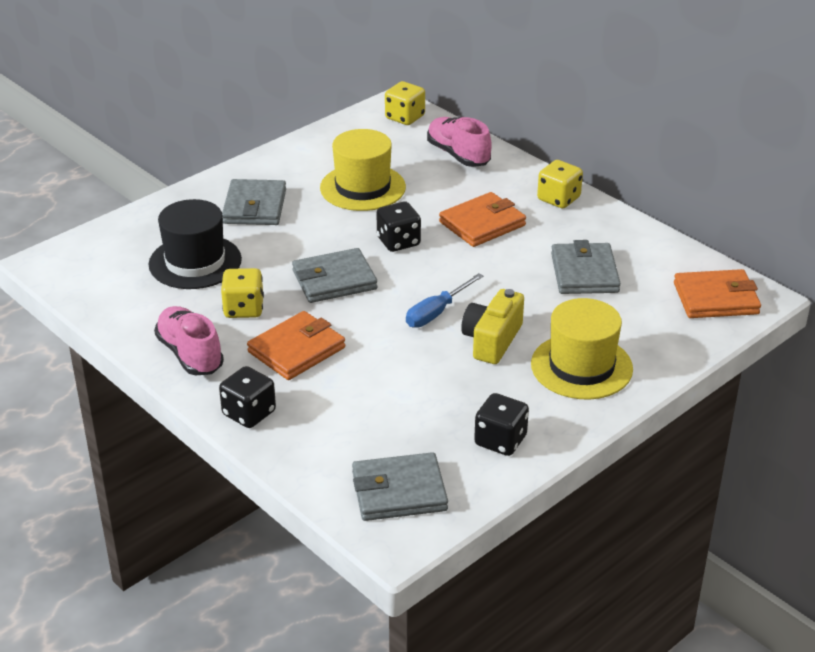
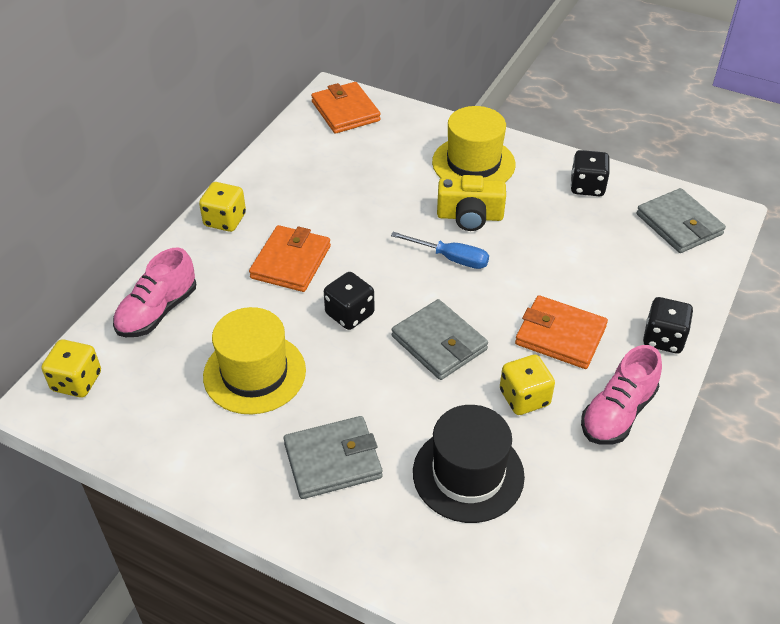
camera: 110 degrees left, 10 degrees up
(482, 224) = (291, 262): orange wallet -> orange wallet turned 75 degrees clockwise
(584, 273) = (343, 183): grey wallet -> none

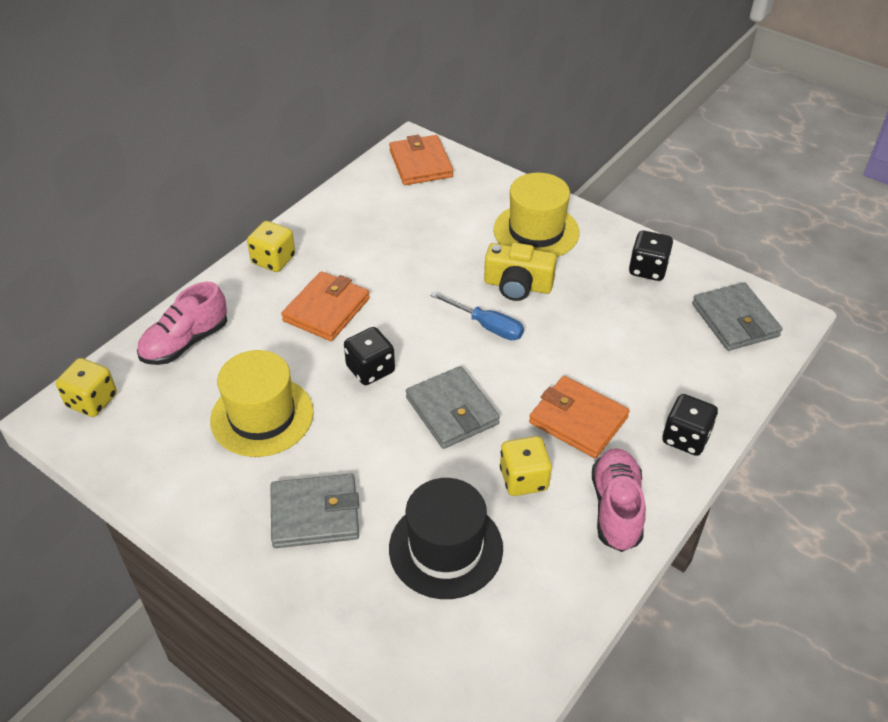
camera: 10 degrees right, 0 degrees up
(617, 413) = (616, 508): pink shoe -> pink shoe turned 135 degrees clockwise

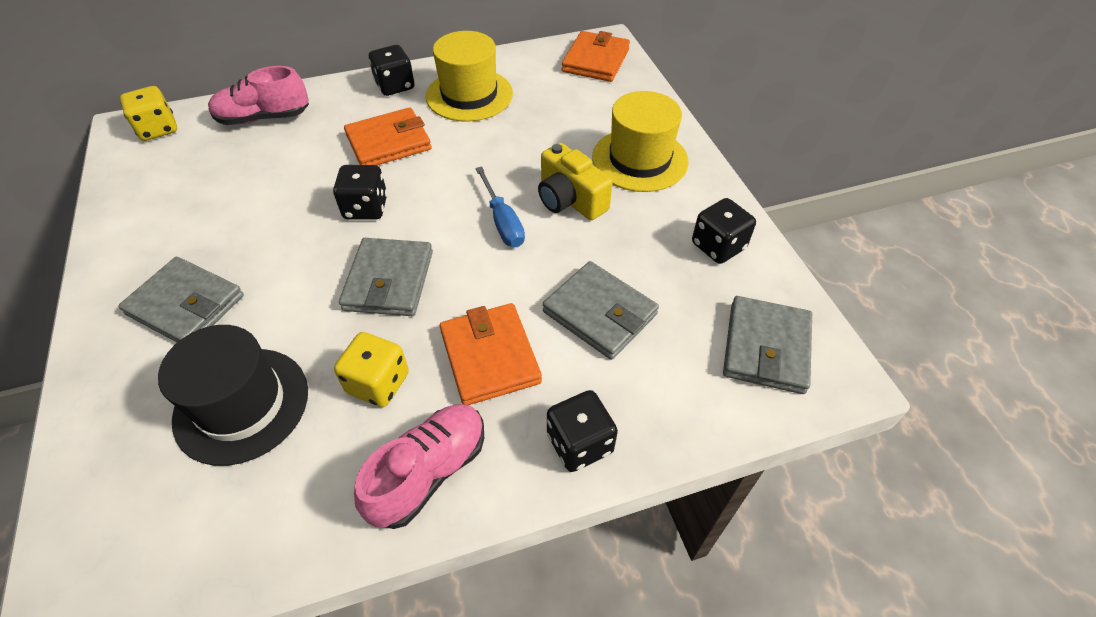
camera: 35 degrees right, 5 degrees up
(262, 416) = (246, 201): yellow hat -> yellow hat (469, 95)
(273, 260) = (395, 86): yellow dice -> black dice
(618, 353) = (600, 313): none -> grey wallet

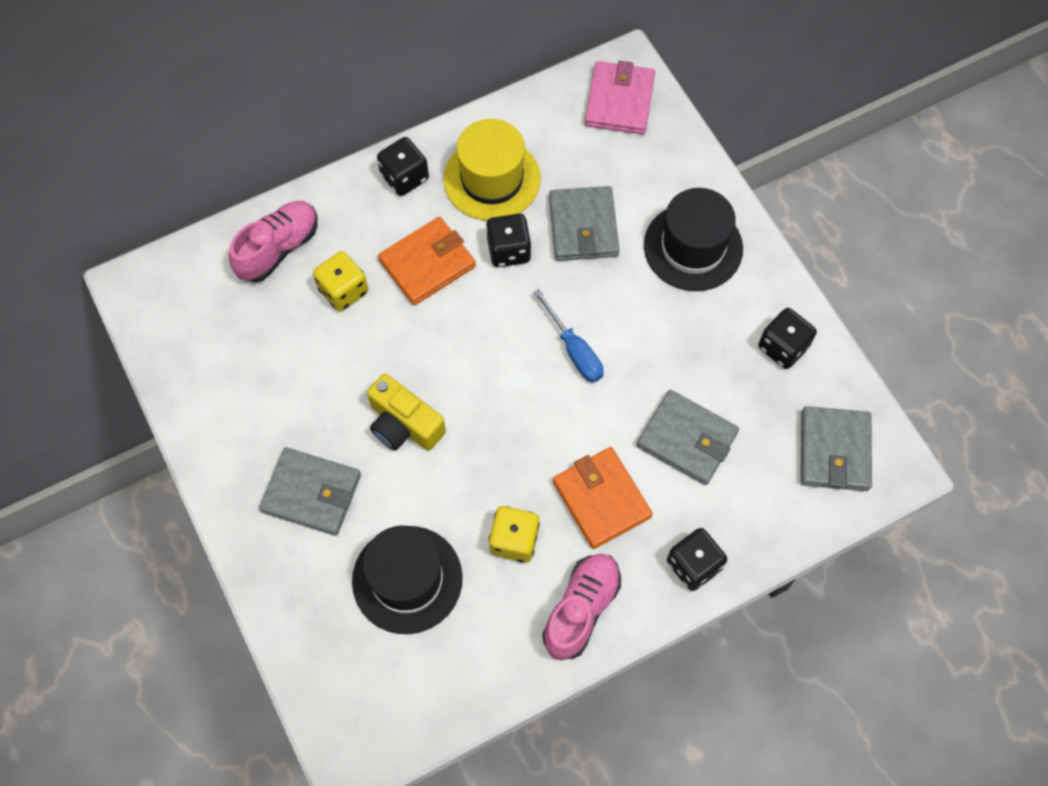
camera: 10 degrees left, 15 degrees up
(158, 129) = (170, 283): yellow dice -> yellow dice (343, 291)
(264, 118) = (278, 249): pink shoe -> pink shoe turned 150 degrees clockwise
(366, 208) = (435, 355): black dice -> black dice (509, 250)
(389, 281) = (488, 436): grey wallet -> grey wallet (583, 226)
(570, 199) = (633, 312): yellow camera -> yellow camera (404, 424)
(595, 60) = (619, 101): orange wallet -> pink wallet
(639, 159) = (693, 247): yellow hat -> black hat

